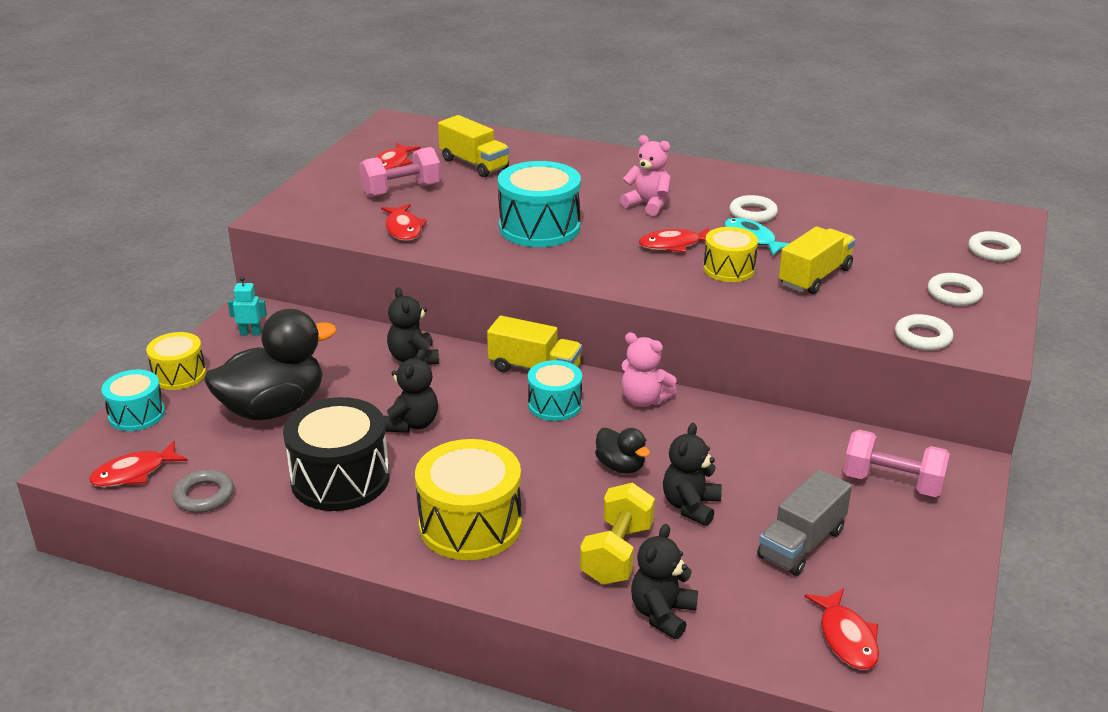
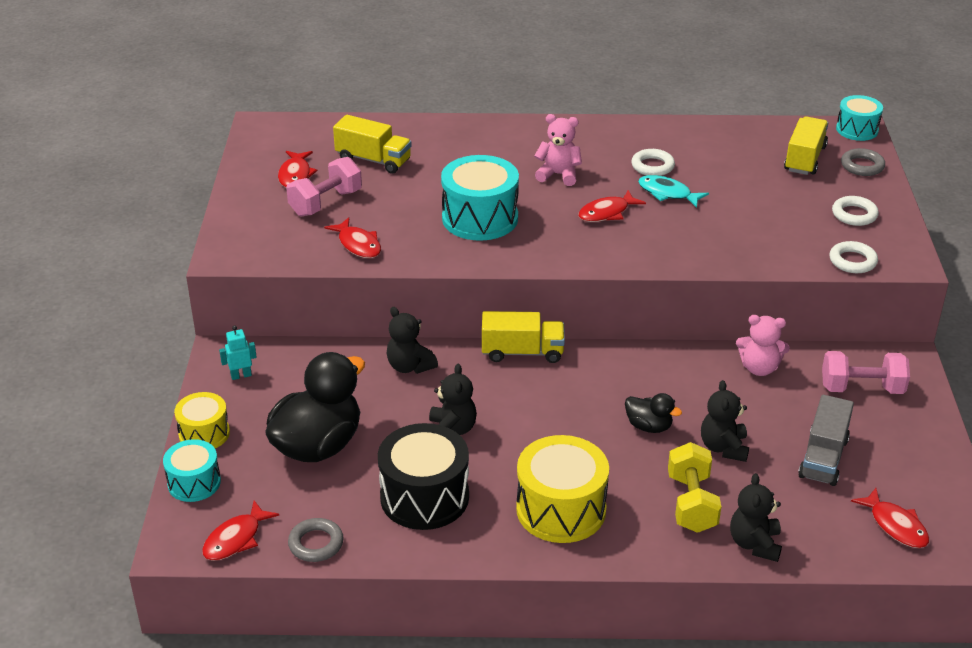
camera: 20 degrees left, 5 degrees up
(554, 405) = (561, 383): turquoise drum -> turquoise drum (857, 129)
(644, 400) = (631, 360): pink teddy bear -> pink teddy bear (759, 368)
(729, 269) = (666, 228): yellow drum -> none
(815, 277) = (739, 221): yellow truck -> yellow truck (804, 159)
(993, 251) = (862, 166): white ring -> grey ring

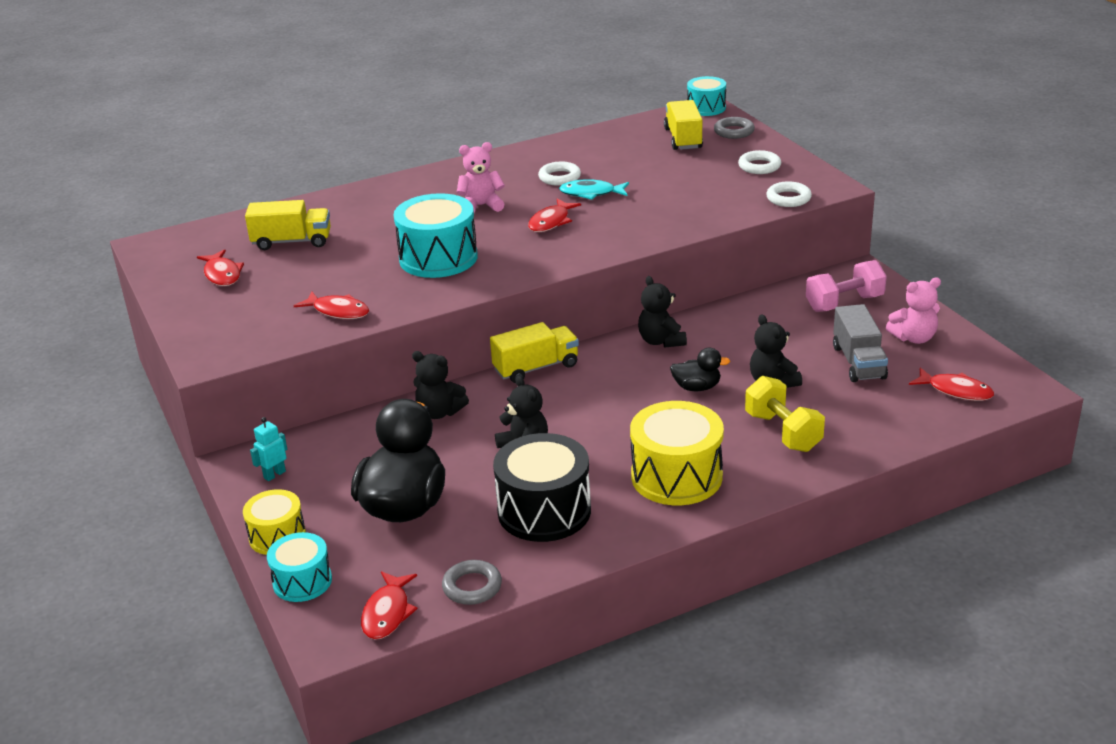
camera: 25 degrees left, 5 degrees down
(325, 203) = (274, 288): pink dumbbell -> none
(754, 544) = (860, 443): black teddy bear -> black teddy bear (661, 341)
(759, 368) = (750, 315): pink teddy bear -> pink teddy bear (914, 338)

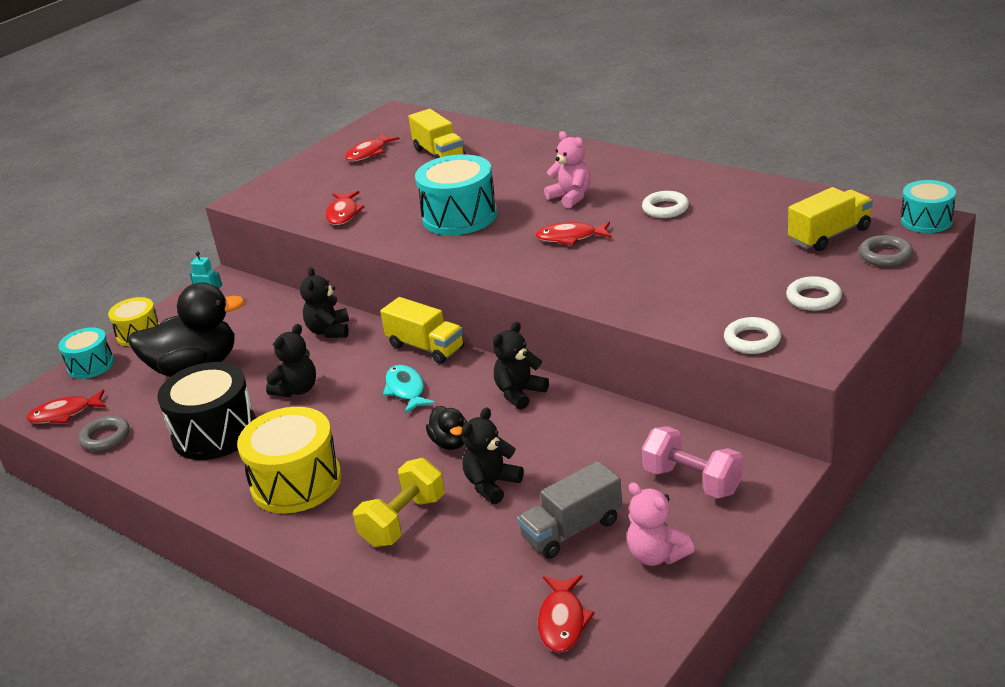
camera: 65 degrees right, 0 degrees up
(591, 193) = (648, 234): turquoise fish -> turquoise fish (406, 390)

